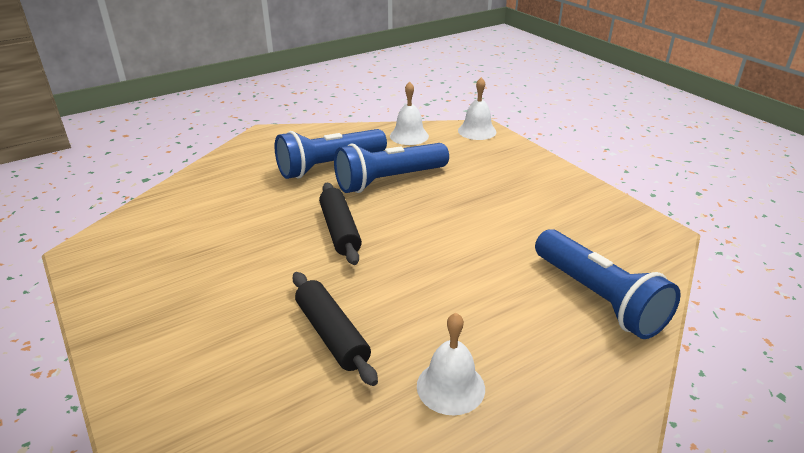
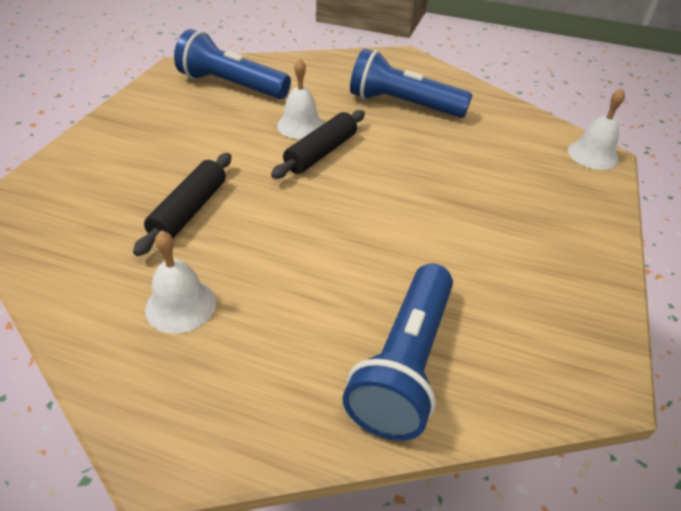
camera: 50 degrees right, 10 degrees up
(389, 180) = (426, 143): blue flashlight -> blue flashlight (231, 85)
(409, 136) = (515, 120): white bell -> white bell (301, 125)

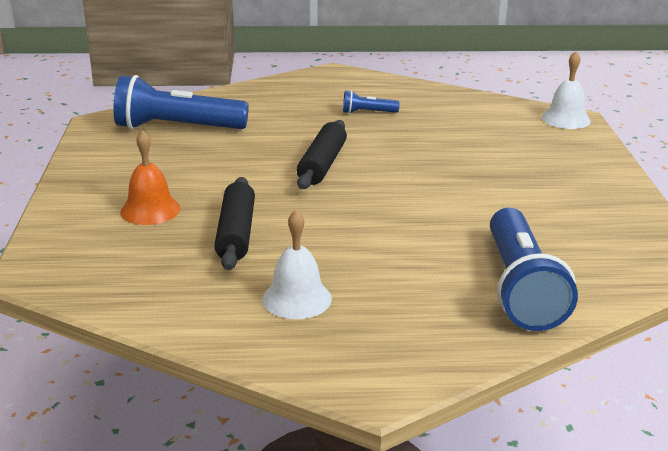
camera: 20 degrees left, 15 degrees down
(142, 165) = (150, 210): none -> orange bell
(301, 125) = (282, 147): white bell -> none
(403, 105) = (367, 112): blue flashlight -> blue flashlight, size x0.45

